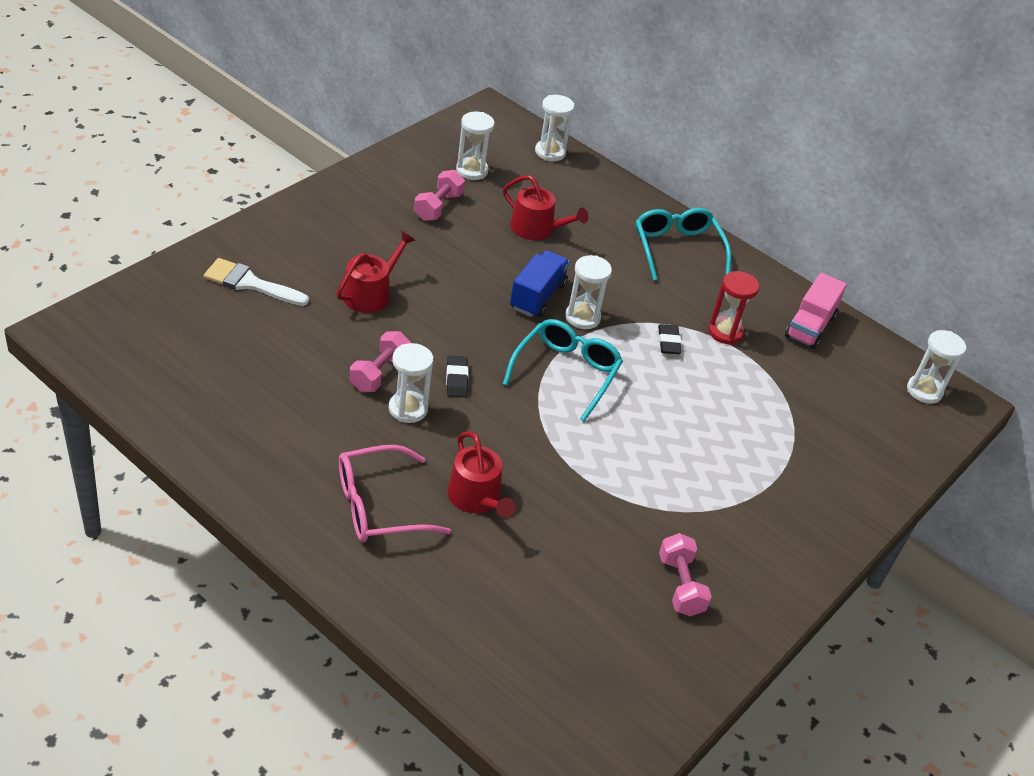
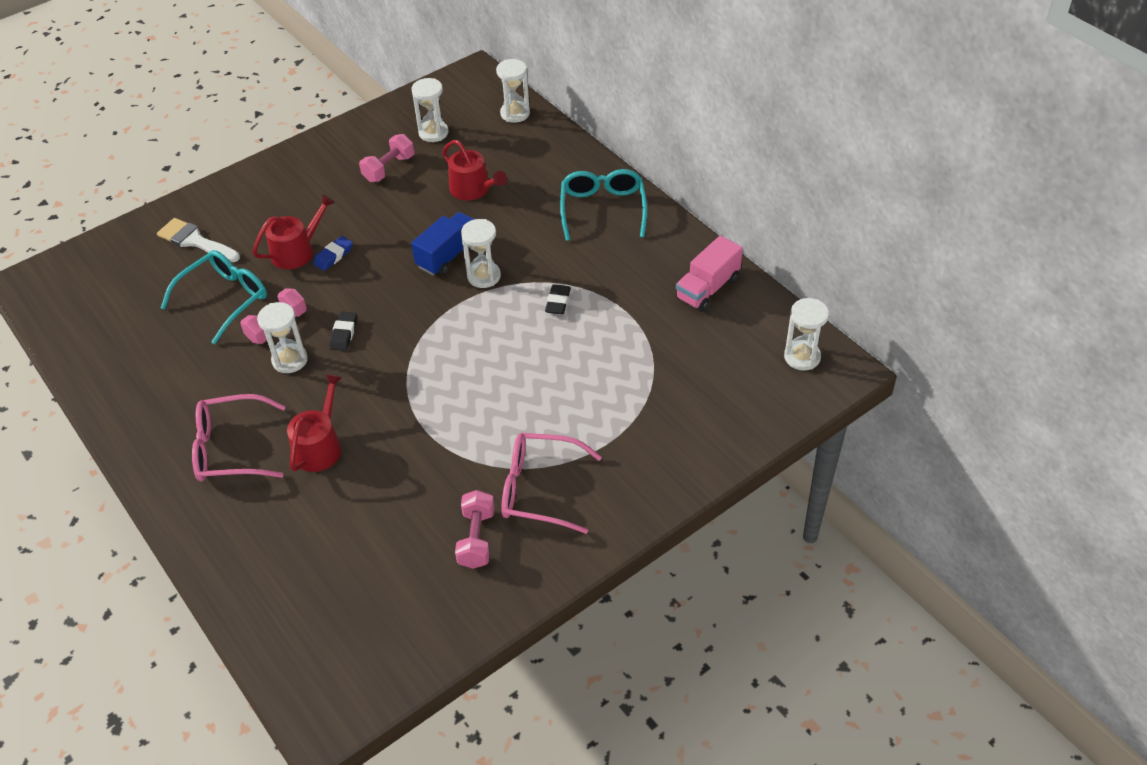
camera: 20 degrees right, 5 degrees up
(413, 298) = (333, 256): none -> blue eraser
(477, 498) = (320, 446): red watering can -> red watering can turned 150 degrees counterclockwise
(566, 373) = (447, 330): turquoise glasses -> turquoise glasses (224, 299)
(724, 531) = (540, 489): none -> pink glasses
(725, 332) = (618, 293): red hourglass -> none

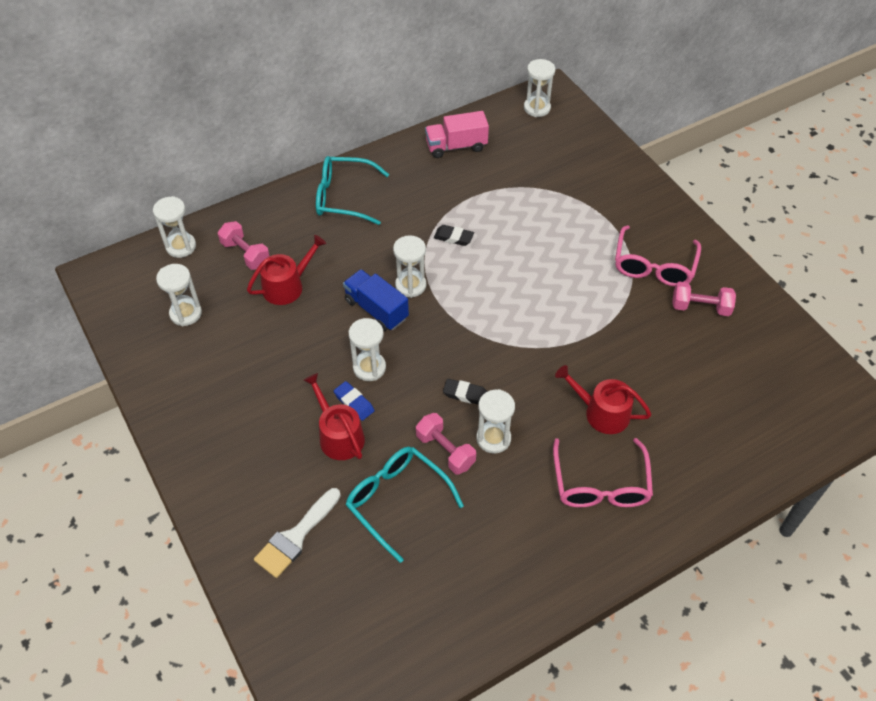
camera: 85 degrees left, 5 degrees up
(375, 260) = (369, 368): none -> white hourglass
(389, 168) = (231, 353): pink dumbbell -> pink dumbbell (246, 254)
(707, 288) = (456, 146): pink truck -> pink truck turned 120 degrees clockwise

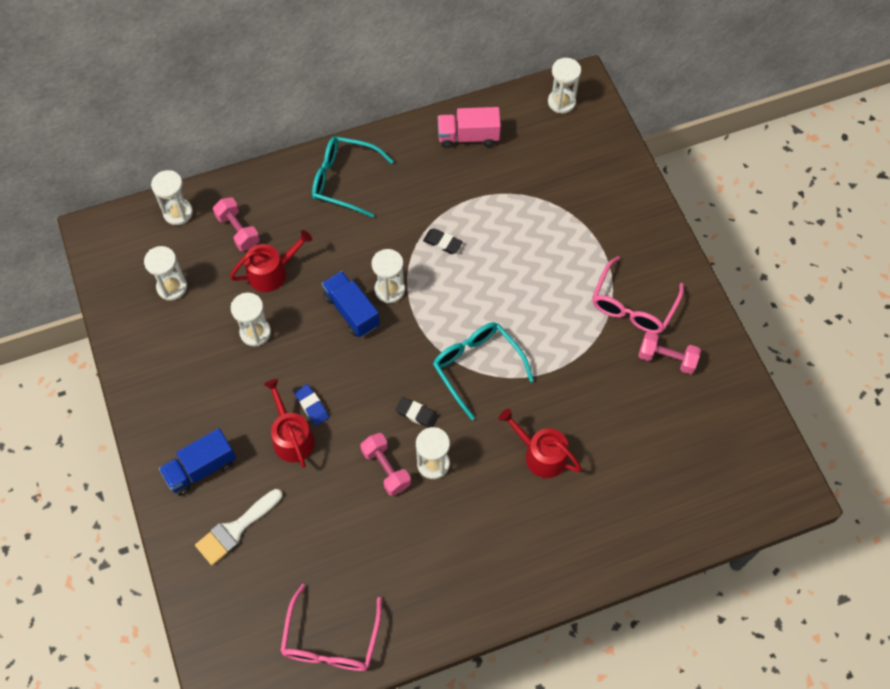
camera: 10 degrees right, 10 degrees up
(246, 481) = (201, 469): none -> blue truck
(369, 368) = (333, 372): white hourglass -> white hourglass (255, 332)
(397, 501) = (332, 510): turquoise glasses -> turquoise glasses (477, 367)
(600, 484) = (521, 526): pink glasses -> pink glasses (331, 640)

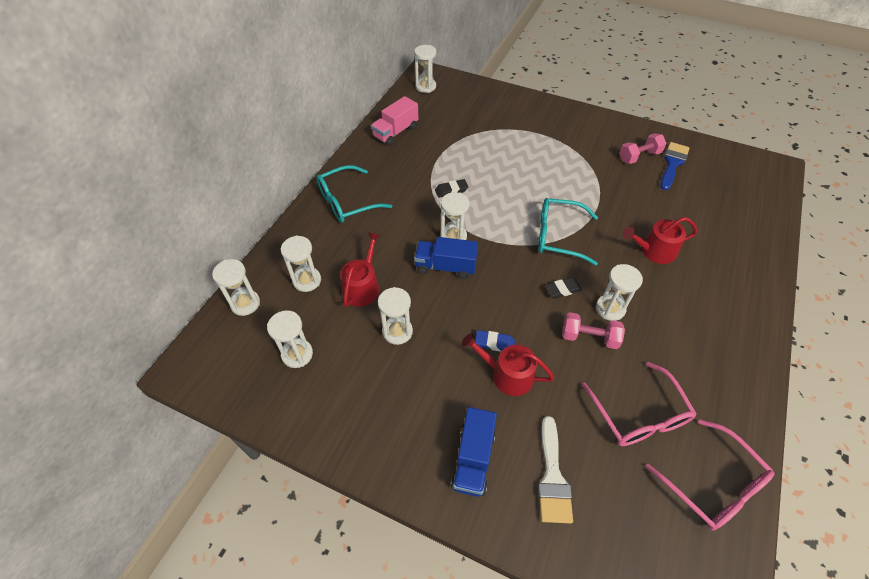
camera: 45 degrees left, 10 degrees down
(238, 231) = (307, 280): pink dumbbell -> white hourglass
(633, 305) = (589, 146): pink glasses -> pink glasses (639, 415)
(689, 394) = (672, 163): none -> blue brush

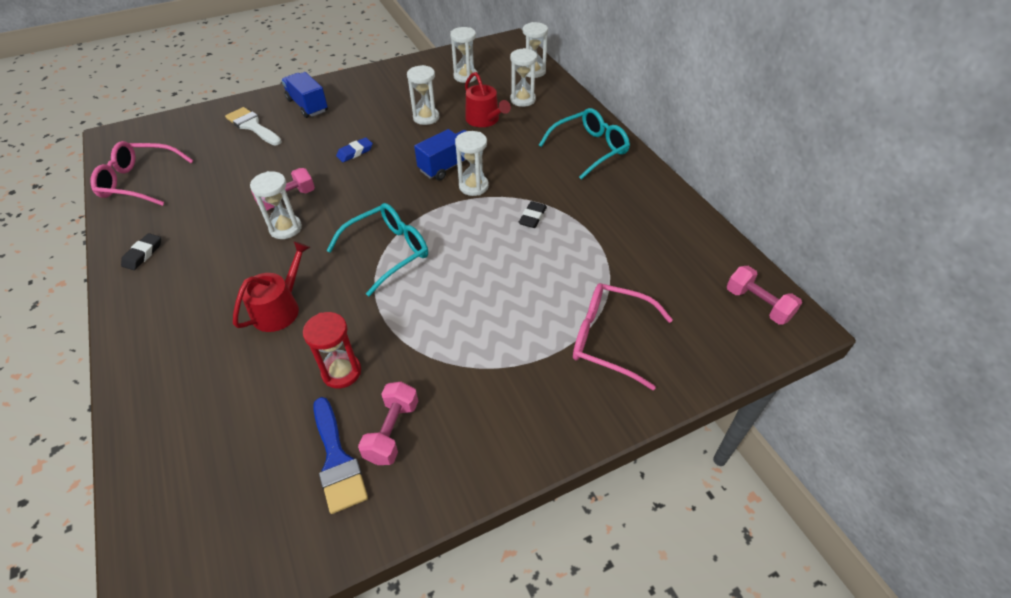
camera: 130 degrees right, 5 degrees down
(347, 202) = (589, 149): turquoise glasses -> turquoise glasses turned 45 degrees clockwise
(395, 132) = (672, 227): pink truck -> none
(425, 86) = (758, 304): white hourglass -> pink dumbbell
(507, 374) = (327, 145): red watering can -> none
(562, 289) = (339, 214): black eraser -> black eraser (143, 254)
(639, 415) = (214, 182): pink glasses -> pink glasses (610, 339)
(643, 193) = (341, 372): none -> red hourglass

